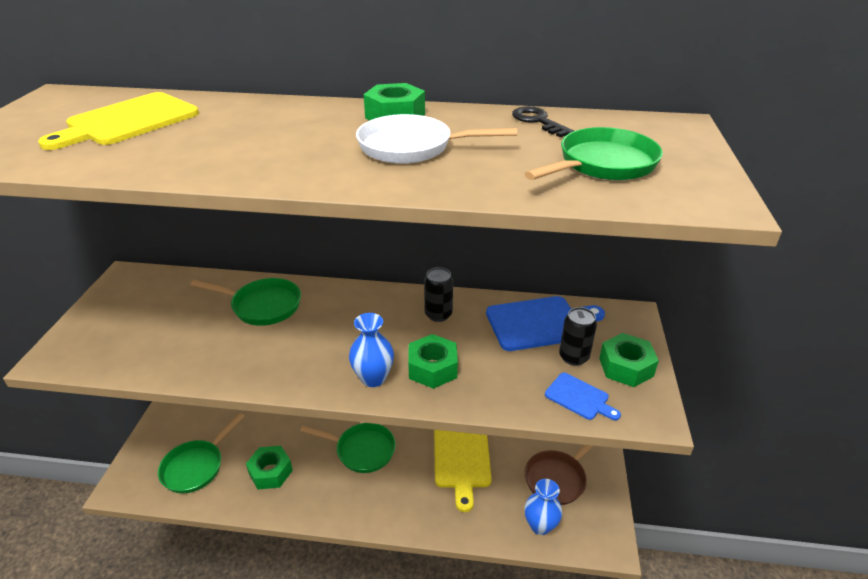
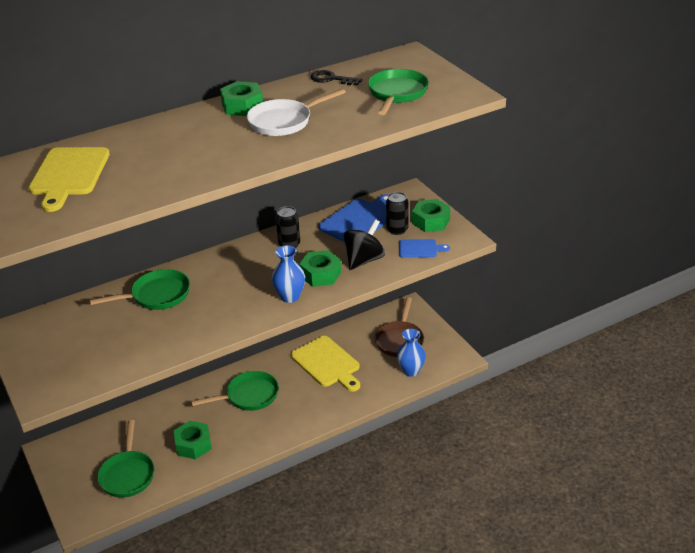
camera: 35 degrees left, 0 degrees up
(498, 376) = (364, 260): none -> black spinning top

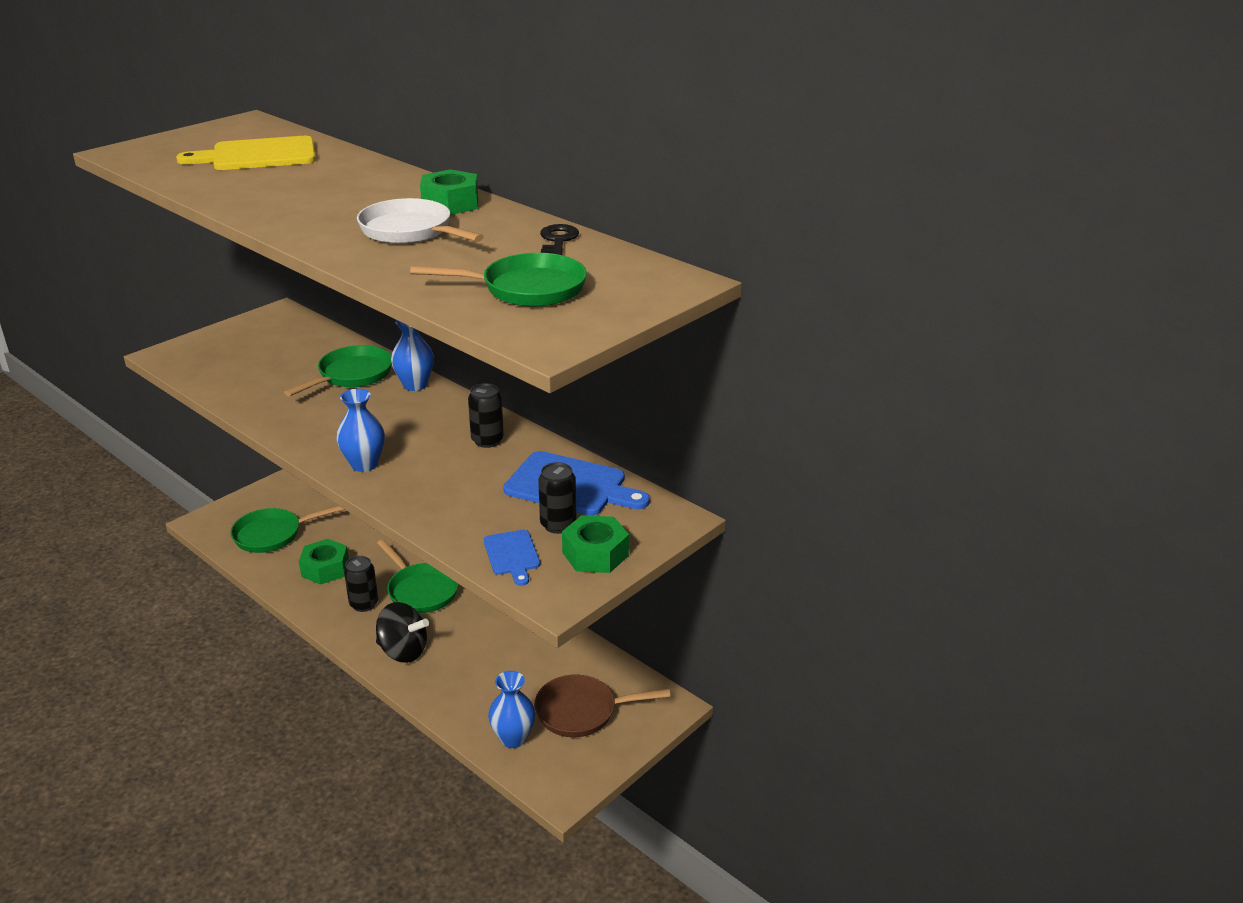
camera: 70 degrees right, 5 degrees down
(156, 295) = (351, 375): green pan -> green pan turned 105 degrees counterclockwise
(193, 267) = (415, 385): none -> blue vase
(248, 426) = (364, 604): none -> black can
(320, 274) = (421, 478): green nut -> none
(327, 363) = (504, 646): yellow cutting board -> none
(364, 260) = (466, 508): black spinning top -> black spinning top (403, 651)

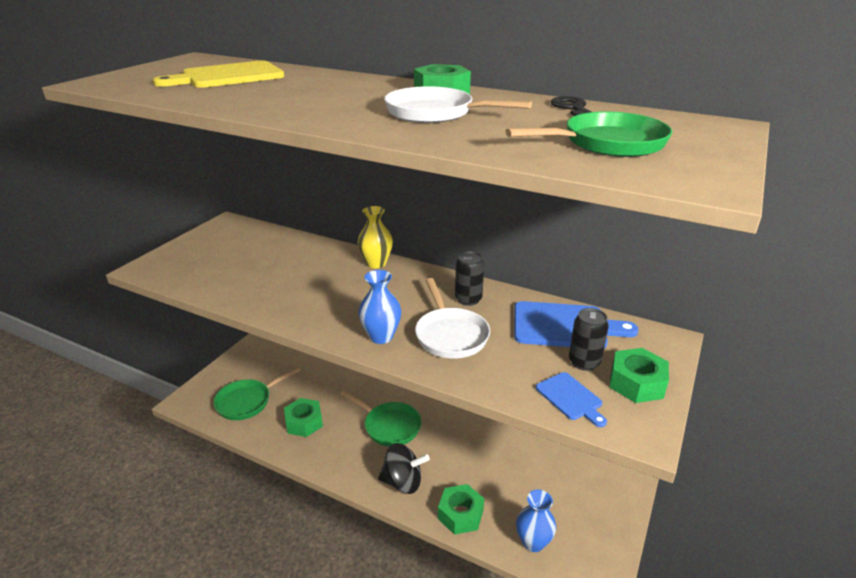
camera: 15 degrees left, 0 degrees up
(351, 375) = (319, 263): green pan -> none
(364, 604) = (350, 447): black can -> none
(415, 385) = (376, 263): blue vase -> yellow vase
(438, 474) = (450, 335): none -> white pan
(449, 695) = (460, 514): none -> green nut
(582, 711) = (570, 504): brown pan -> none

